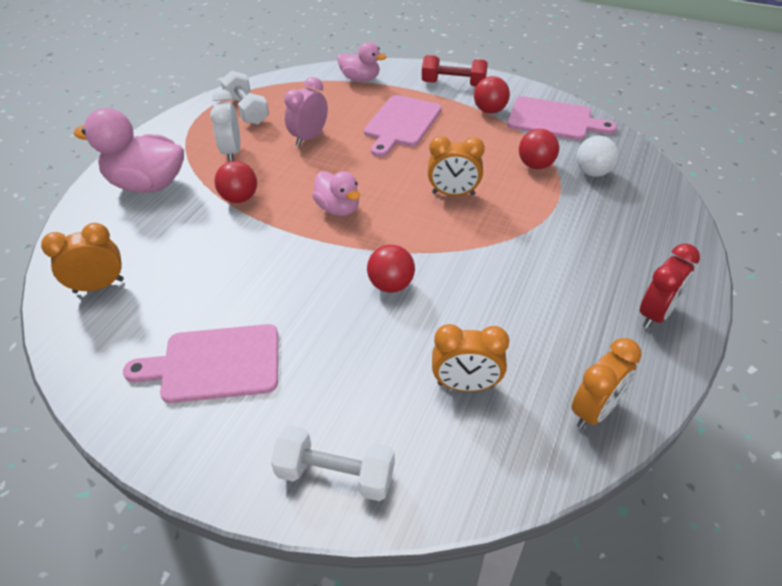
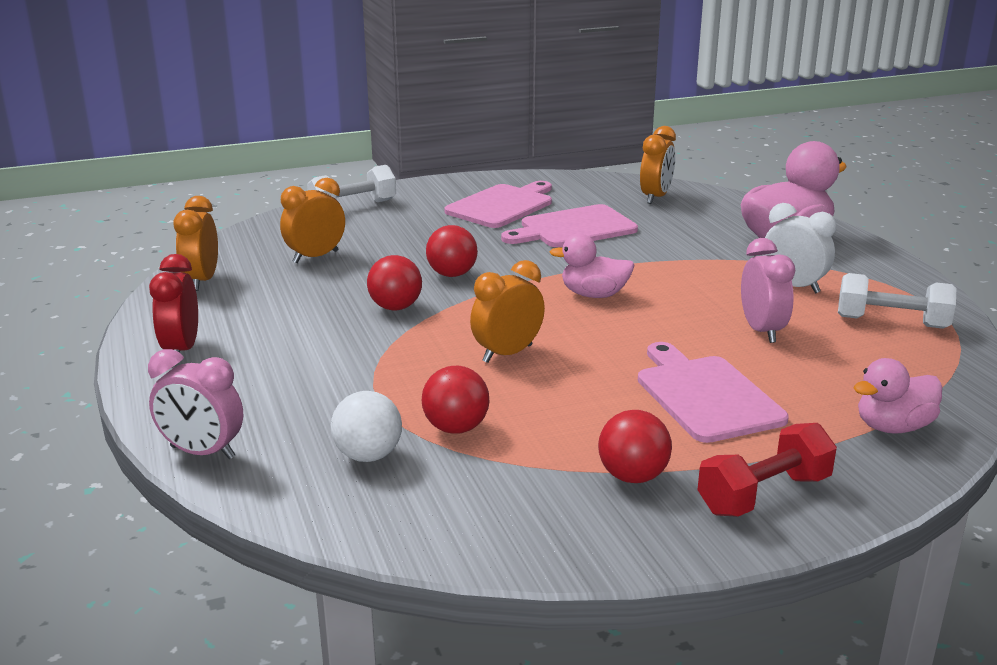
camera: 135 degrees right, 20 degrees down
(239, 198) = (692, 265): red ball -> red ball (395, 307)
(554, 120) = (517, 513): pink cutting board -> pink cutting board (573, 228)
(679, 216) = (202, 452): none -> pink clock

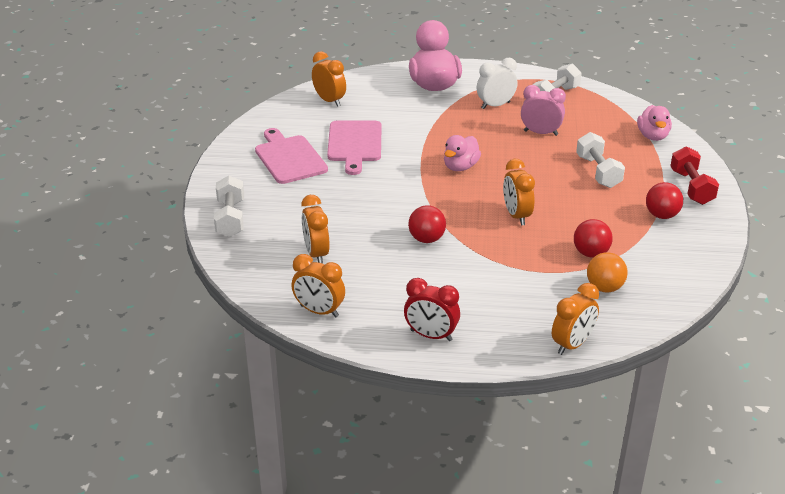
camera: 65 degrees left, 10 degrees up
(202, 452) = (572, 344): pink clock -> orange clock
(368, 456) = (604, 287): white ball -> orange ball
(452, 274) = (392, 207): red ball -> none
(705, 395) = (598, 172): pink cutting board -> white dumbbell

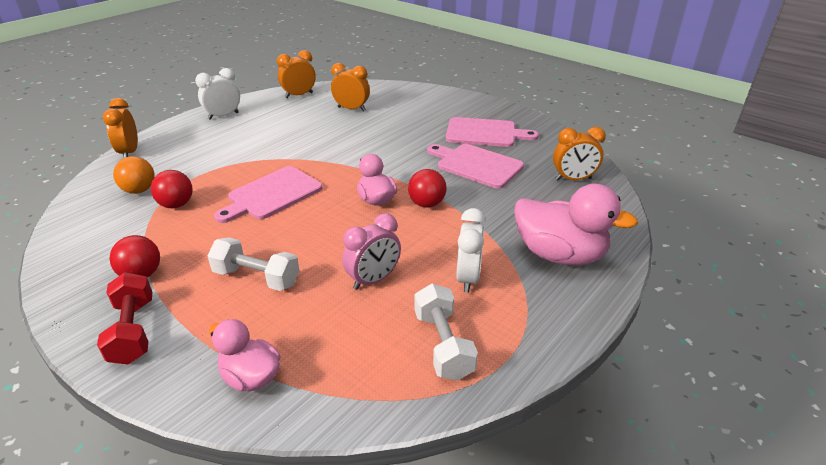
camera: 125 degrees right, 0 degrees up
(230, 218) = (429, 96): white dumbbell -> none
(426, 239) = (307, 147): red ball -> red ball (427, 204)
(431, 335) = (223, 116): red clock -> white clock
(516, 216) = (272, 194): orange clock -> pink cutting board
(691, 187) = (133, 331): red dumbbell -> red dumbbell turned 45 degrees clockwise

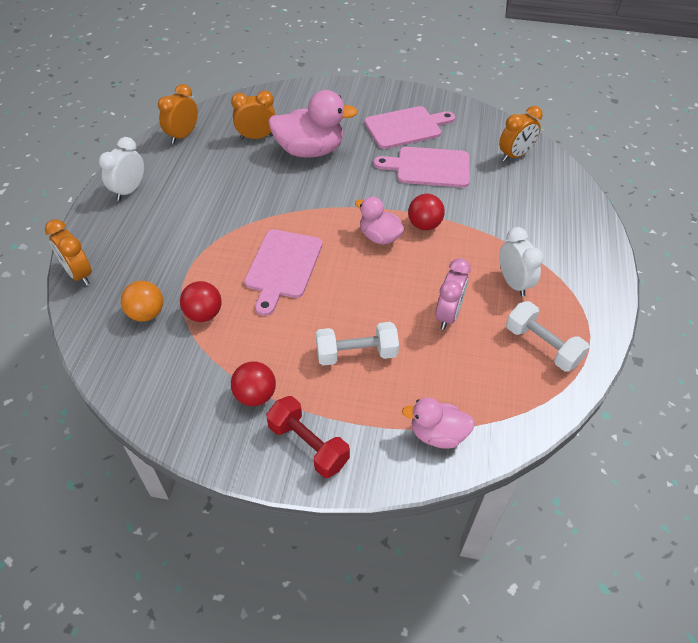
camera: 30 degrees left, 15 degrees up
(559, 255) = (558, 235): pink duck -> pink duck (310, 151)

